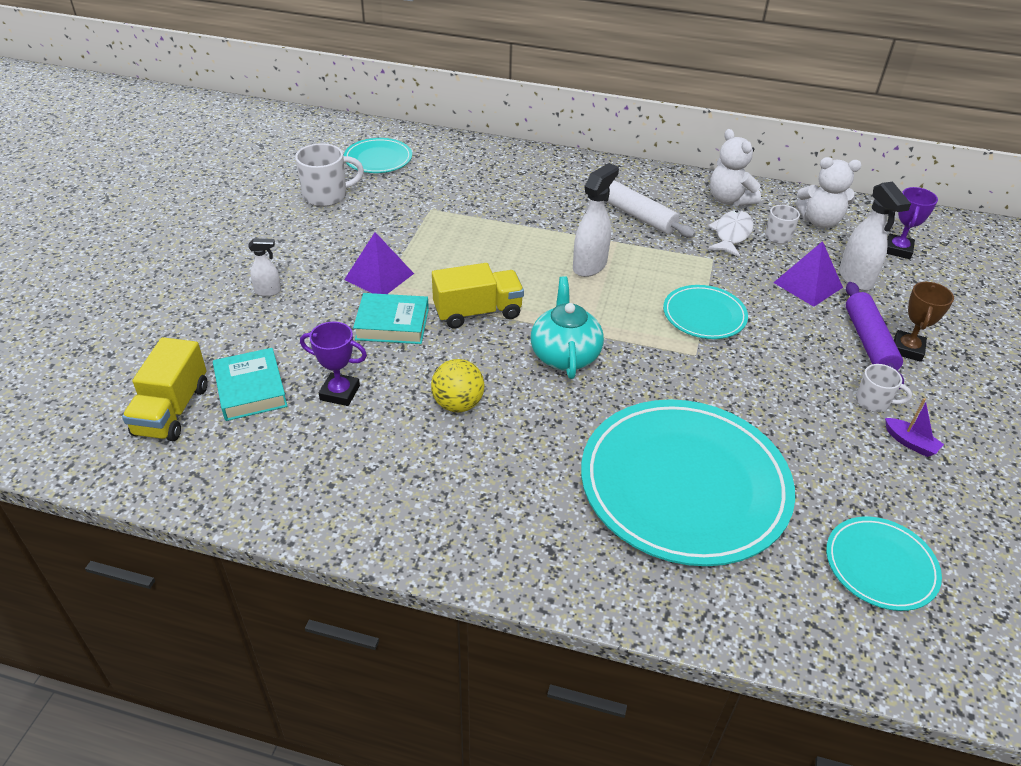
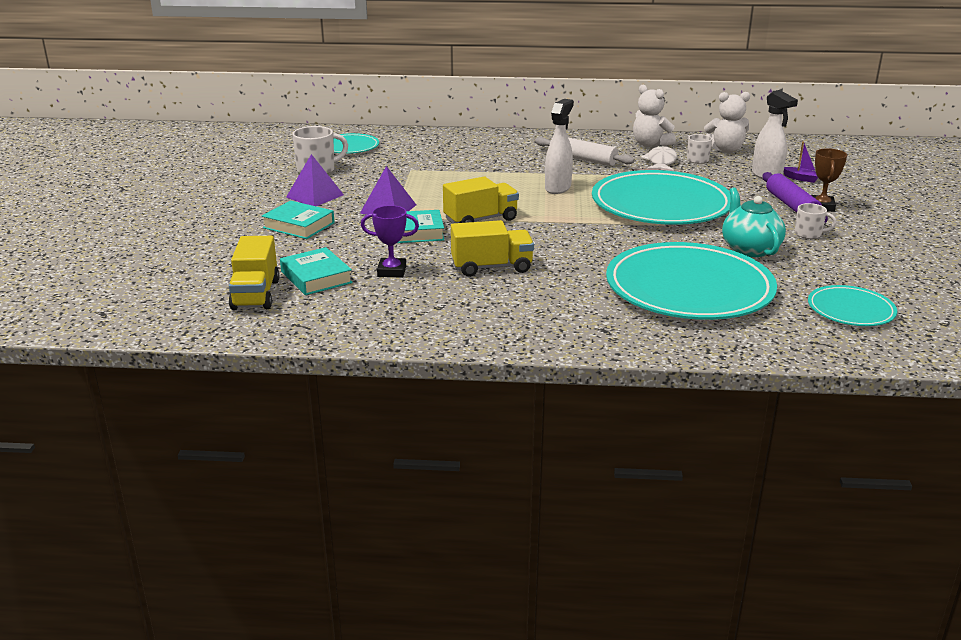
camera: 10 degrees left, 15 degrees down
(268, 291) = (299, 225): white spray bottle -> turquoise book
(458, 404) = (491, 267): yellow ball -> yellow truck
(564, 355) = (563, 235): turquoise teapot -> turquoise teapot (749, 249)
(704, 315) = (661, 204): turquoise plate -> turquoise plate, size x2.05
(808, 285) = (732, 182): purple pyramid -> purple pyramid (315, 196)
(898, 249) = (791, 159): purple trophy -> none
(910, 443) = (845, 251): purple boat -> purple boat (801, 179)

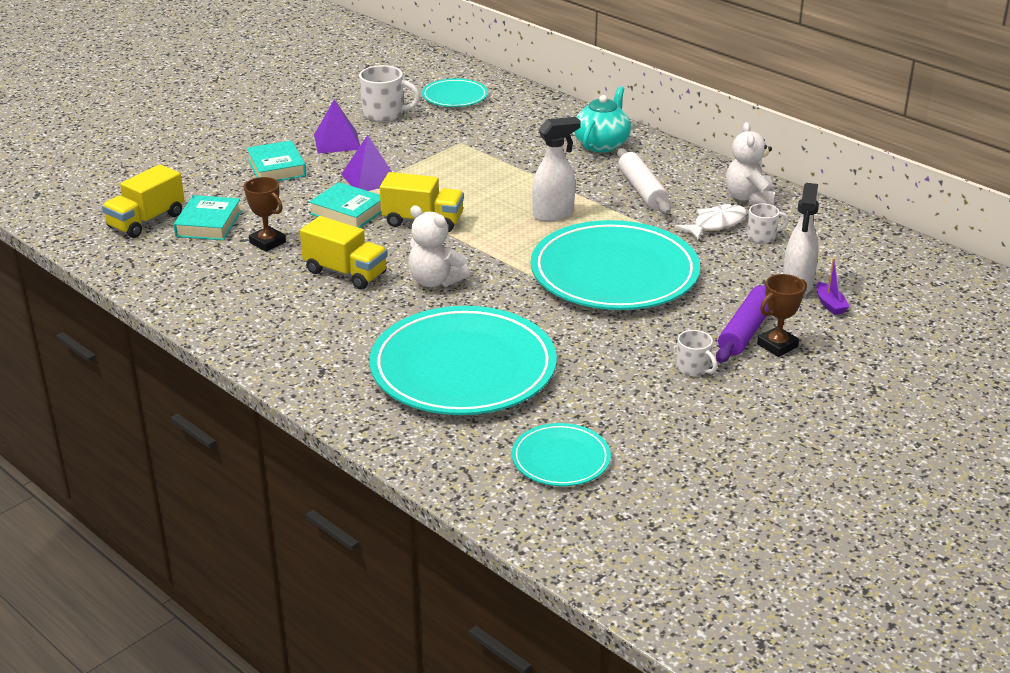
camera: 40 degrees right, 5 degrees up
(392, 271) = (267, 242): purple trophy -> brown trophy
(725, 150) = (821, 236): white teddy bear -> white teddy bear (435, 281)
(749, 249) = (599, 356): turquoise teapot -> turquoise teapot (602, 144)

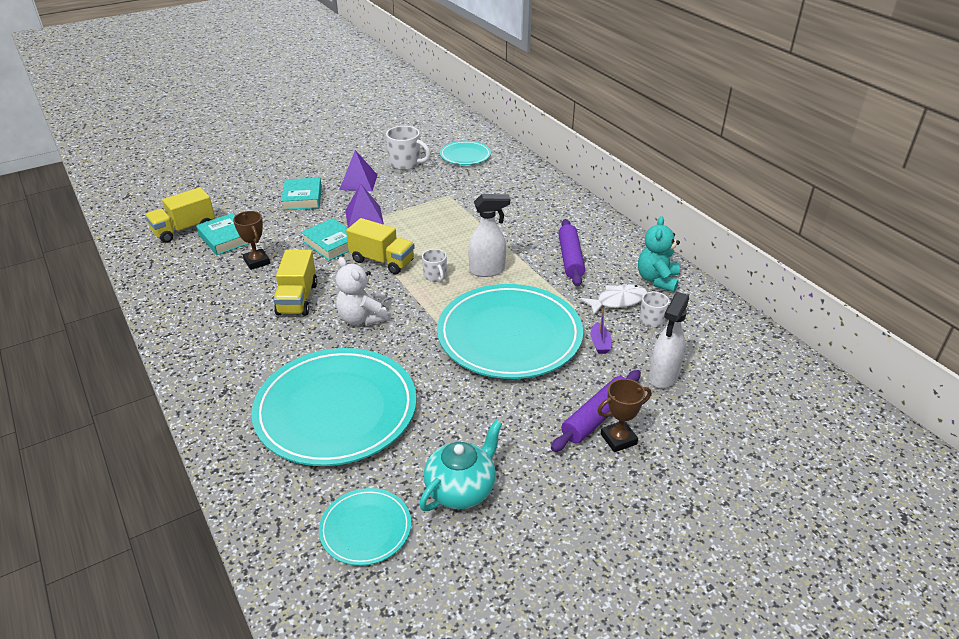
camera: 15 degrees right, 5 degrees up
(208, 224) = (225, 238): turquoise book -> turquoise book turned 60 degrees counterclockwise
(345, 273) = (297, 299): yellow truck -> yellow truck turned 45 degrees clockwise
(602, 144) = (557, 211): turquoise teapot -> turquoise teapot (461, 489)
(642, 190) = (570, 258): white rolling pin -> purple rolling pin
(693, 368) = (531, 450): white mug -> white mug (435, 276)
(749, 198) = (657, 280): white teddy bear -> turquoise teddy bear
(830, 304) = (685, 402): purple boat -> purple boat (600, 343)

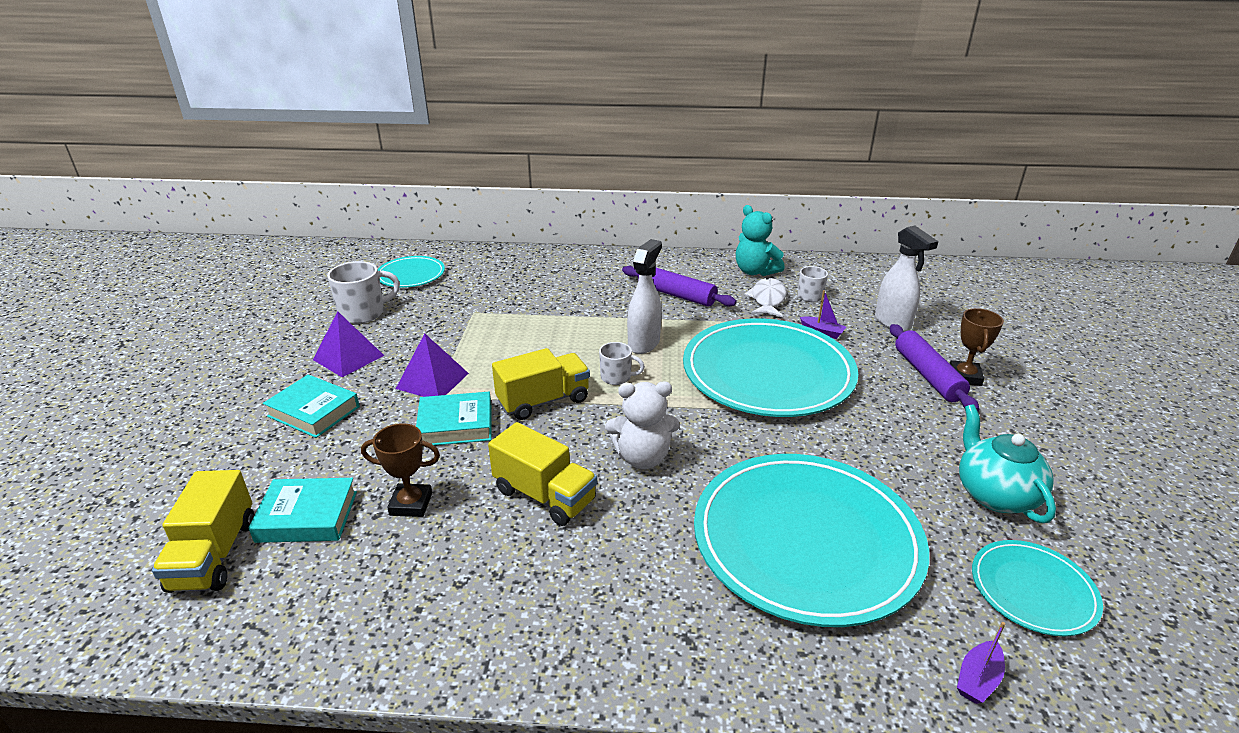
camera: 55 degrees left, 5 degrees down
(265, 516) = (977, 679): none -> purple boat

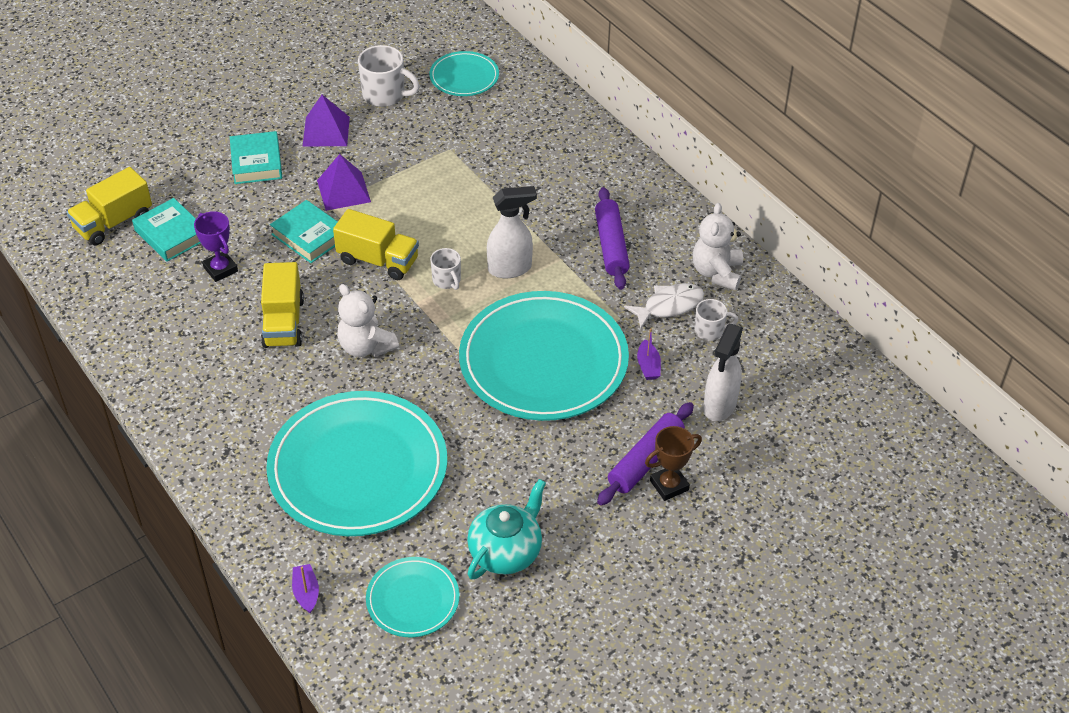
camera: 50 degrees right, 15 degrees up
(411, 504) = (220, 269): brown trophy -> purple trophy
(755, 271) = (716, 273): turquoise teddy bear -> white teddy bear
(977, 679) = (306, 592): purple boat -> purple boat turned 75 degrees clockwise

